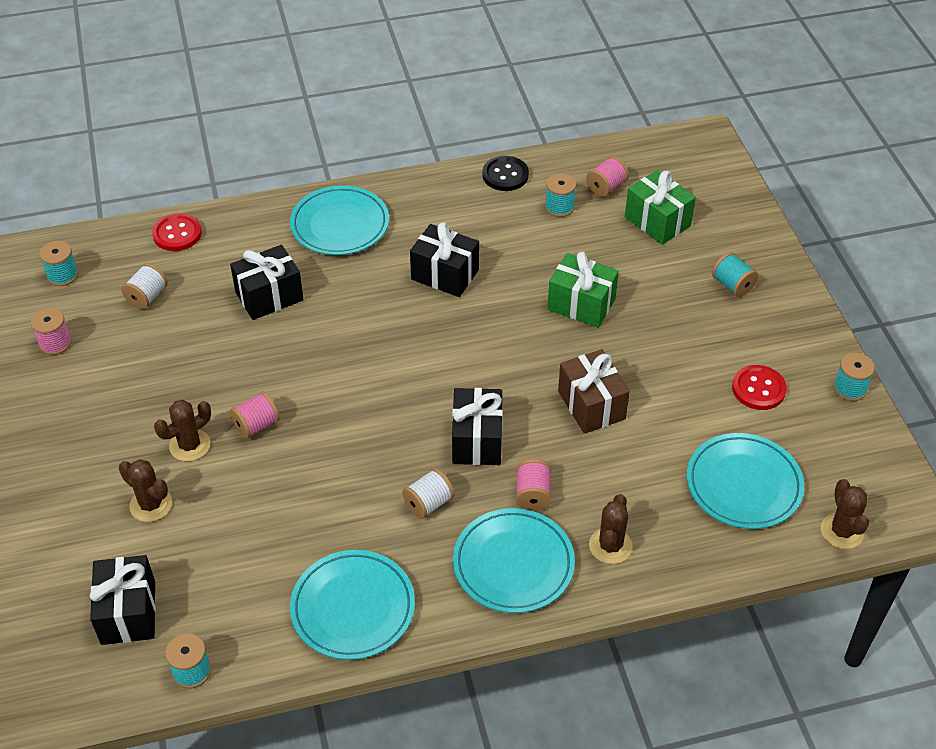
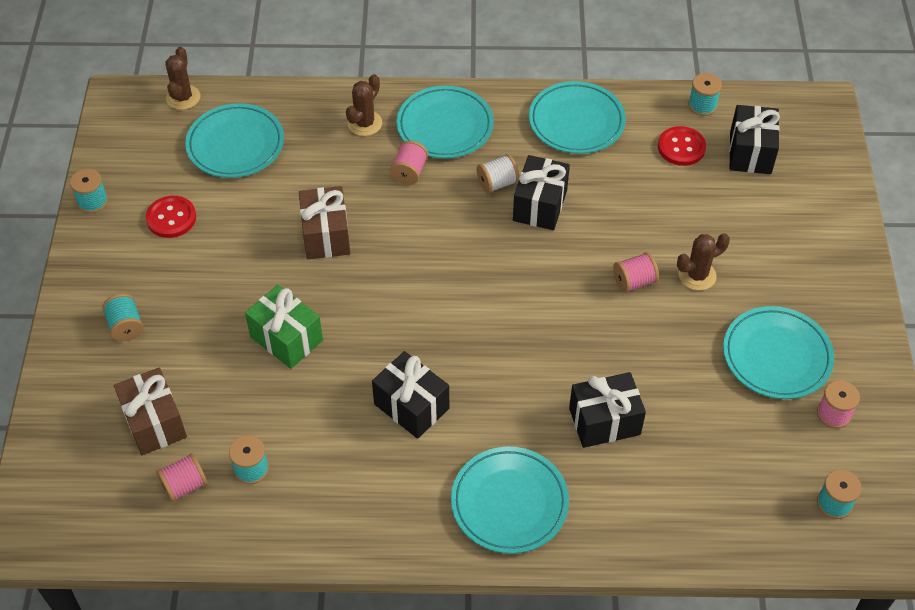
camera: 165 degrees left, 5 degrees up
(107, 382) = (776, 356): none -> turquoise plate
(147, 297) = (737, 451): white spool -> none
(151, 505) = (732, 230): brown cactus -> none
(177, 234) = (702, 534): red button -> red button (681, 147)
(477, 440) = (439, 226): black gift -> black gift (540, 205)
(505, 175) = (293, 534): black button -> none
(657, 221) = (154, 423): green gift -> brown gift

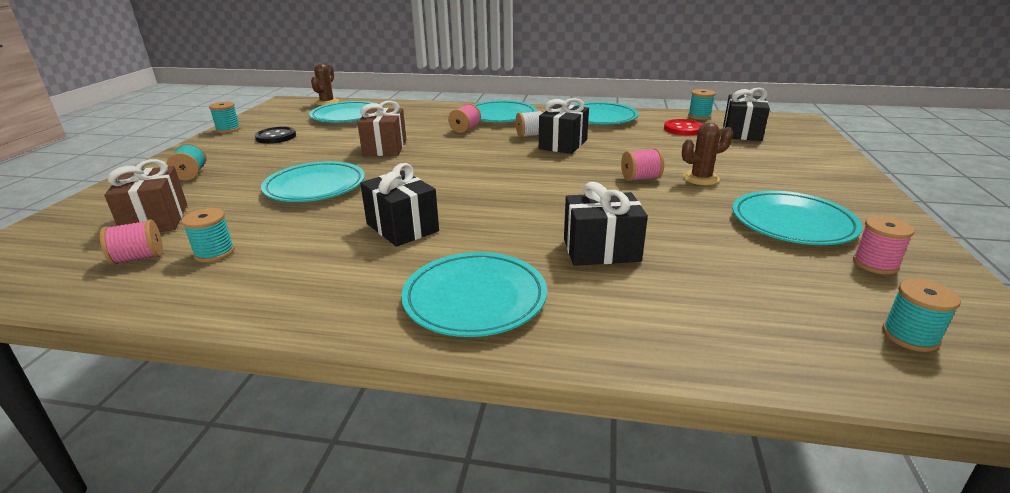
camera: 10 degrees right, 25 degrees down
(171, 218) = (276, 137): red button -> black button
(286, 338) = (315, 187): green gift -> turquoise plate
(365, 123) = (443, 113): brown cactus -> none

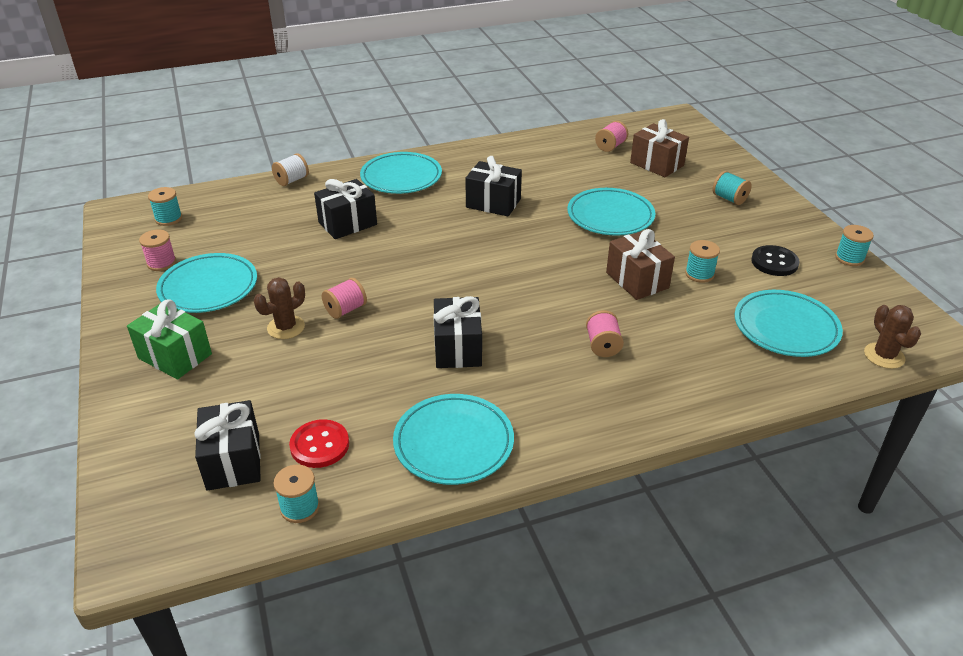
camera: 150 degrees right, 10 degrees up
(214, 253) = (577, 159): turquoise spool -> turquoise spool (699, 274)
(500, 116) = (598, 398): turquoise plate -> none
(531, 135) = (510, 357): white spool -> white spool (292, 180)
(808, 181) = (175, 356): none -> green gift

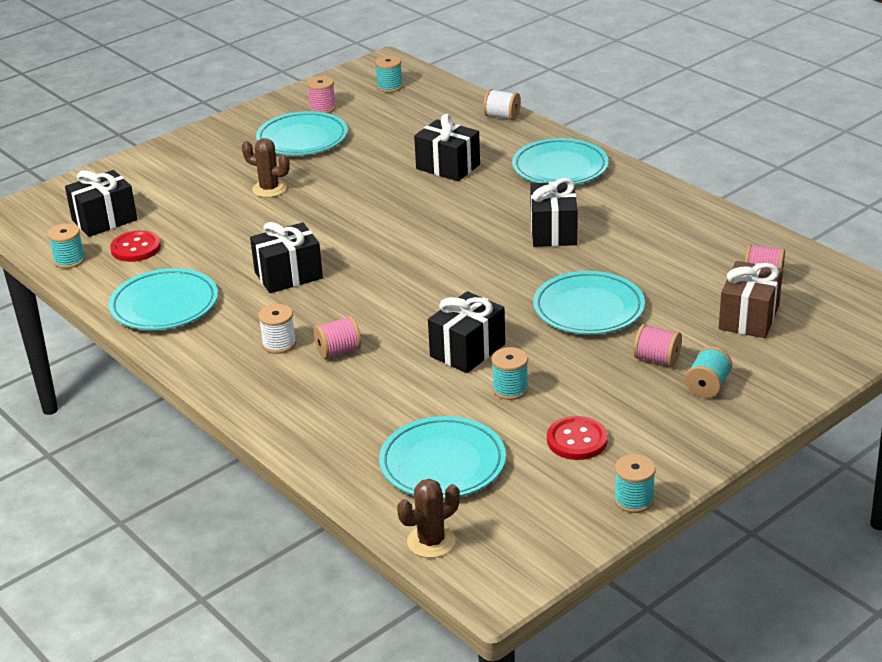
camera: 70 degrees right, 5 degrees down
(175, 356) = (207, 157): green gift -> none
(345, 310) = (311, 207): pink spool -> pink spool (657, 359)
(572, 378) = (279, 344): none -> white spool
(637, 280) = (467, 350): brown gift -> black gift
(774, 262) = (577, 440): black button -> red button

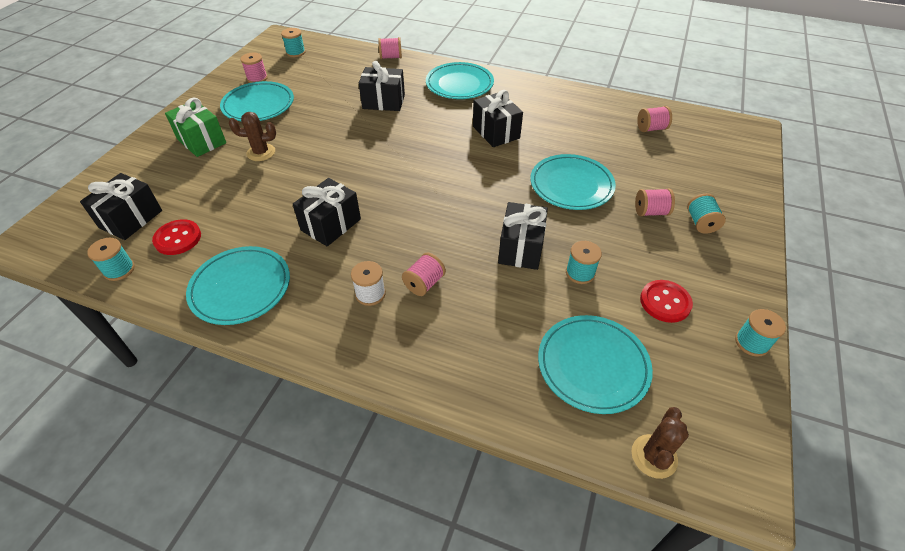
camera: 30 degrees left, 15 degrees up
(217, 163) = (201, 141): none -> green gift
(502, 116) = (391, 57): white spool -> pink spool
(749, 317) = (673, 161): brown gift -> none

